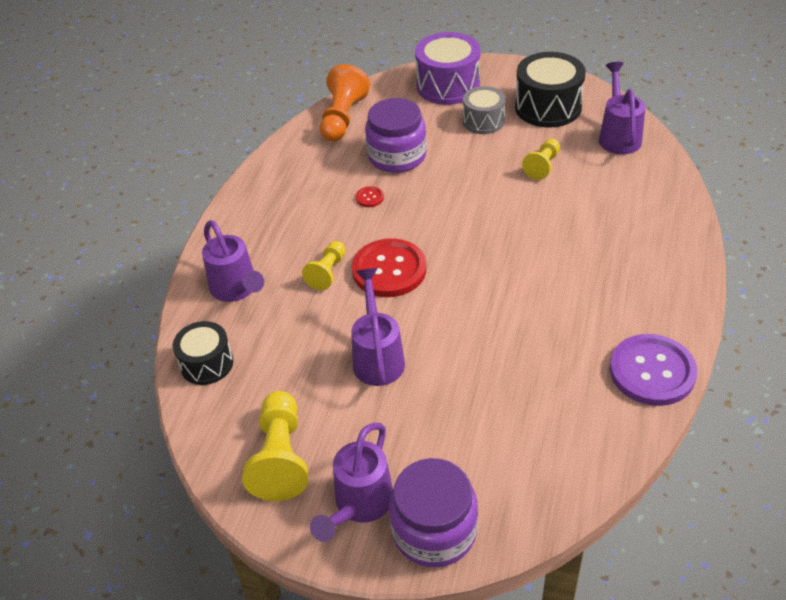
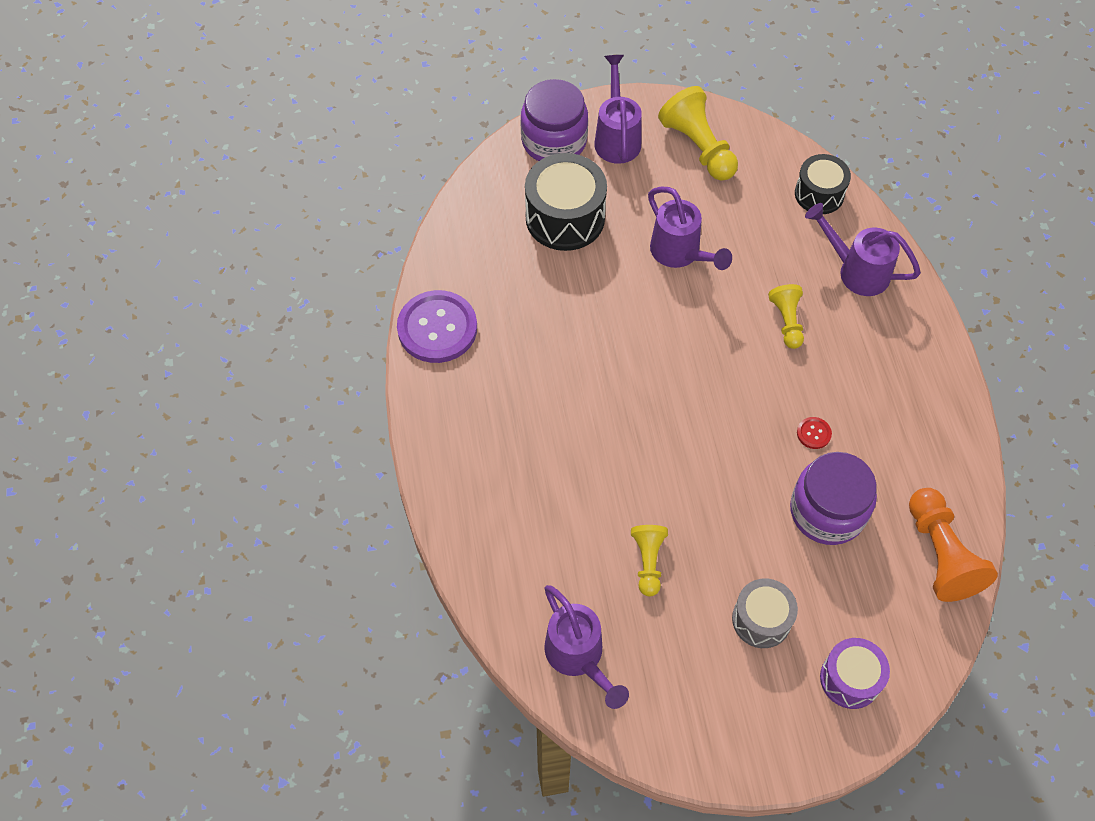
camera: 150 degrees right, 15 degrees up
(389, 270) = (730, 347): red button -> none
(448, 86) = (850, 679): purple drum -> purple drum, size x0.63
(548, 107) = (693, 683): black drum -> black drum (565, 218)

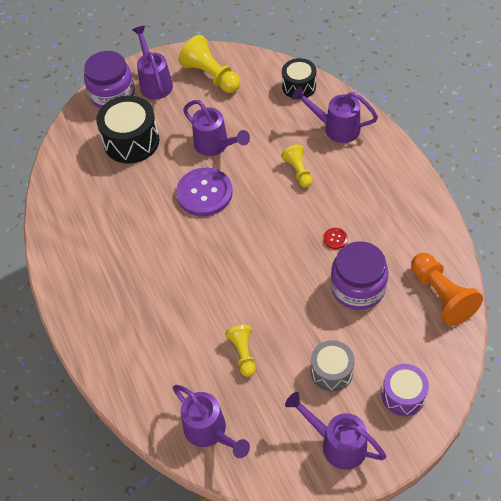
camera: 10 degrees left, 5 degrees down
(437, 328) = (58, 234): purple button -> purple button (204, 193)
(744, 719) = (337, 443): none -> purple watering can

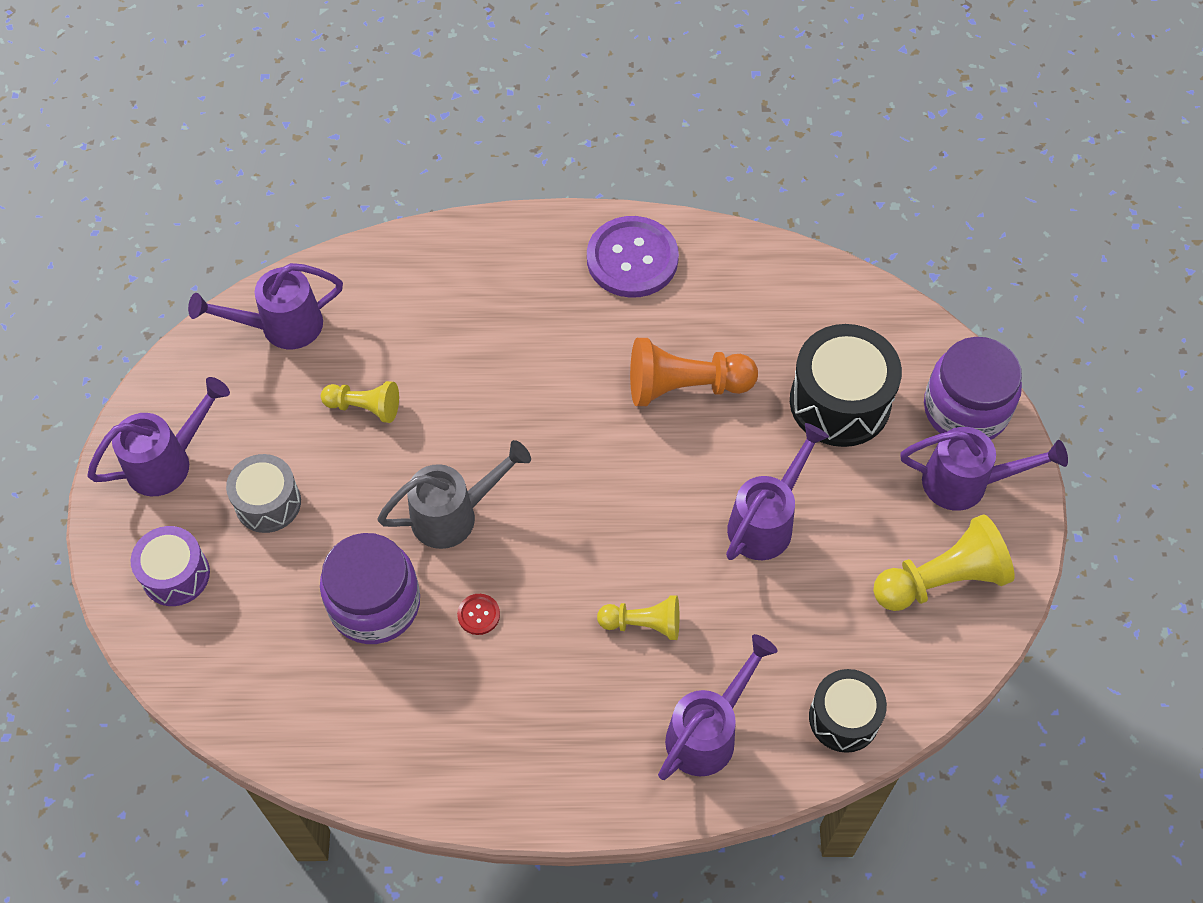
camera: 110 degrees right, 5 degrees up
(204, 193) = (673, 466): purple button -> purple button (632, 259)
(215, 146) = (766, 521): purple watering can -> purple watering can turned 150 degrees clockwise
(286, 275) = (454, 514): none -> grey watering can
(441, 296) = (287, 715): orange pawn -> orange pawn (685, 386)

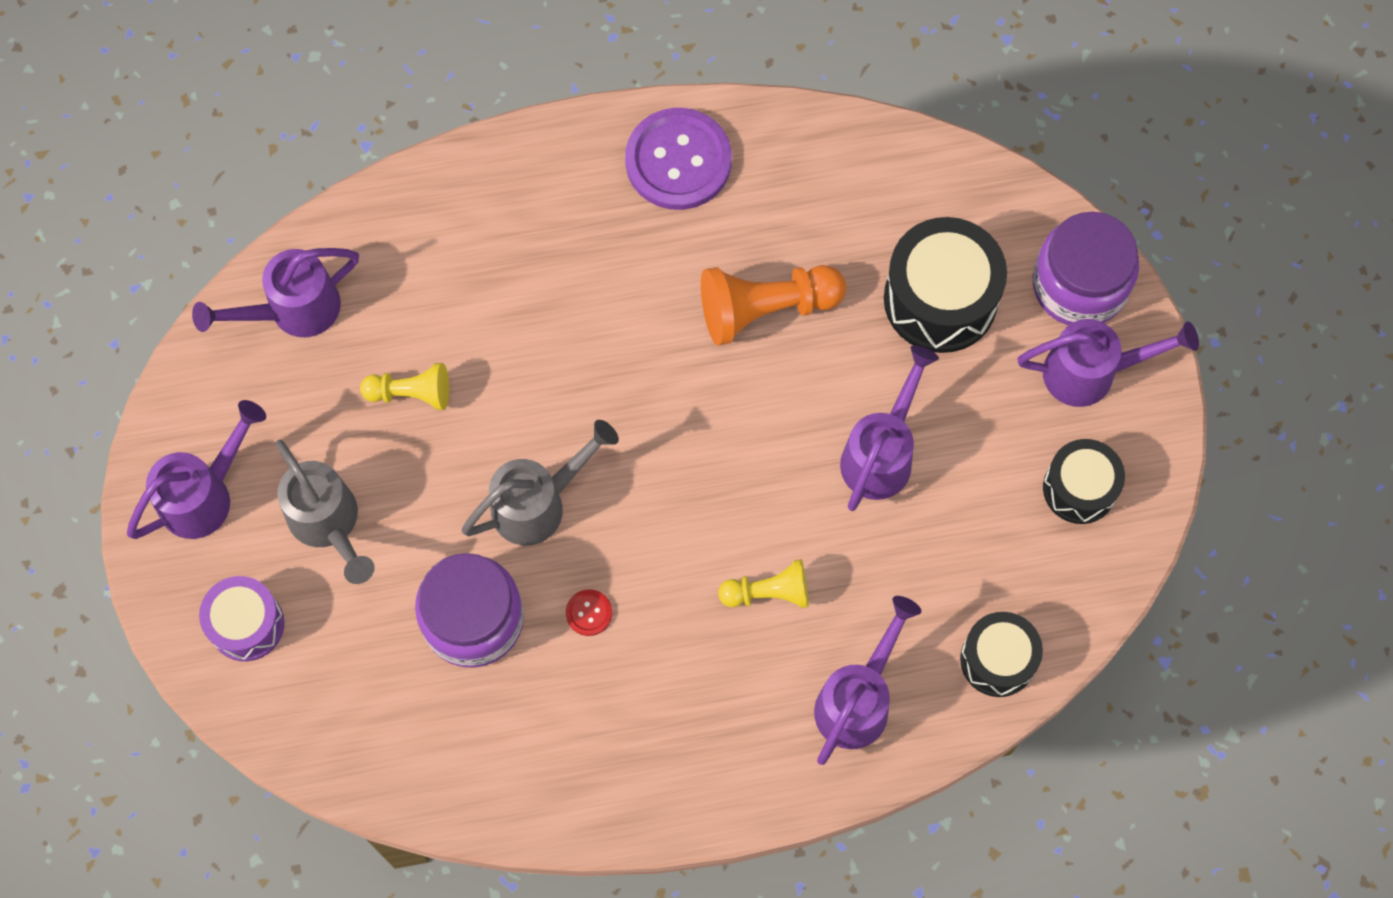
camera: 10 degrees left, 10 degrees up
(268, 503) = (328, 524): grey drum -> grey watering can
(941, 580) = (1079, 488): yellow pawn -> black drum

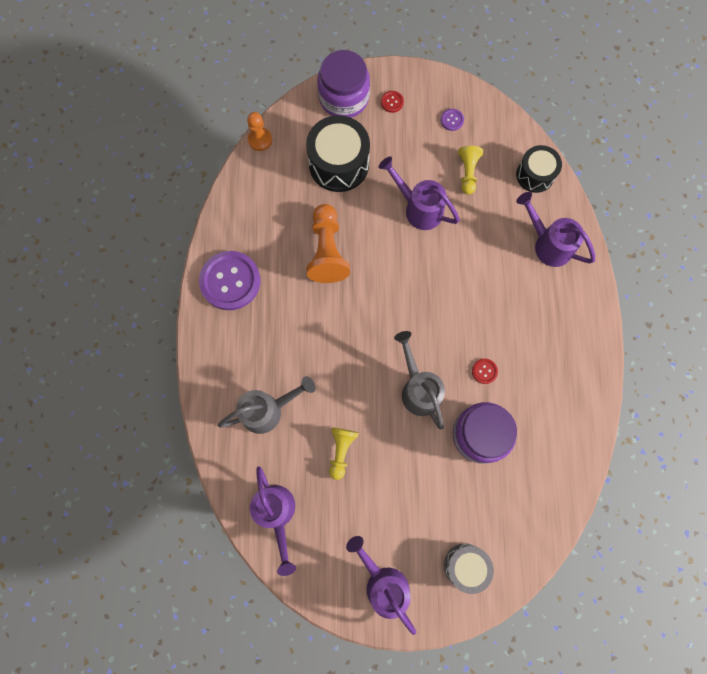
camera: 80 degrees left, 5 degrees up
(246, 624) = (465, 566): purple drum -> grey drum
(328, 524) = (412, 509): grey watering can -> grey watering can (268, 410)
(768, 592) = (485, 277): yellow pawn -> yellow pawn (467, 172)
(958, 156) = (260, 140): none -> orange pawn
(1079, 488) = (452, 120): black drum -> purple button
(1091, 372) = (392, 102): purple watering can -> red button

